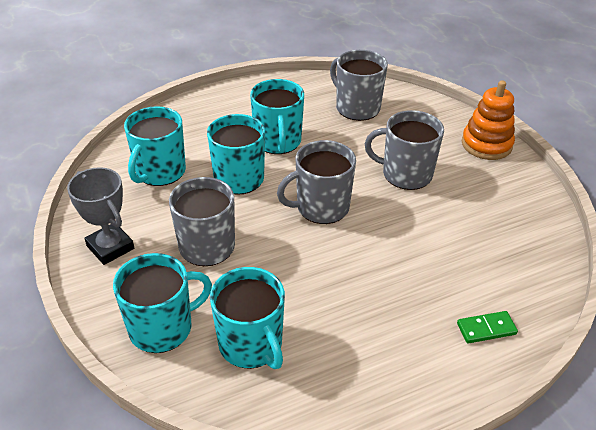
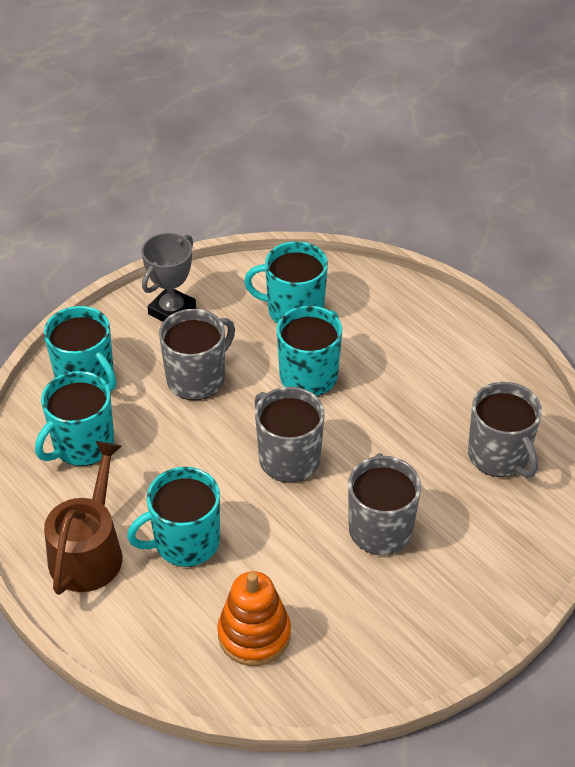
camera: 75 degrees right, 5 degrees up
(277, 141) = (390, 393): turquoise mug -> turquoise mug (185, 542)
(357, 108) = (499, 456): grey mug -> grey mug turned 120 degrees clockwise
(386, 359) = (89, 550): none -> brown watering can
(486, 144) = (483, 610): orange stacking toy -> orange stacking toy (254, 634)
(486, 329) = (149, 632): green domino -> none

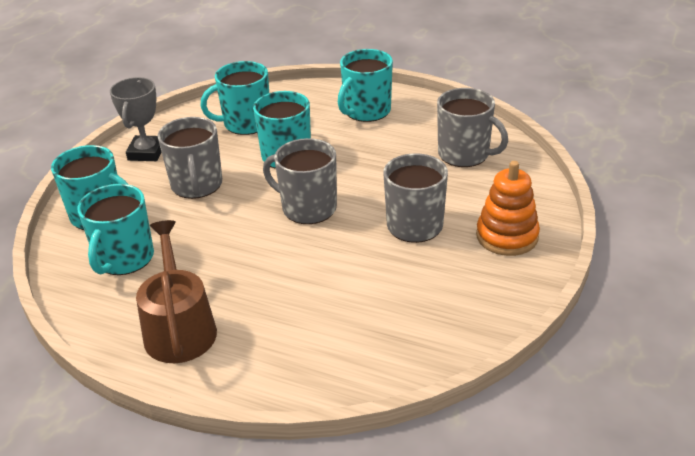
camera: 25 degrees left, 10 degrees down
(185, 542) = (262, 290): turquoise mug -> turquoise mug (366, 111)
(197, 378) = (196, 185): grey mug -> grey mug turned 150 degrees clockwise
(254, 634) = (367, 329): orange stacking toy -> orange stacking toy (507, 236)

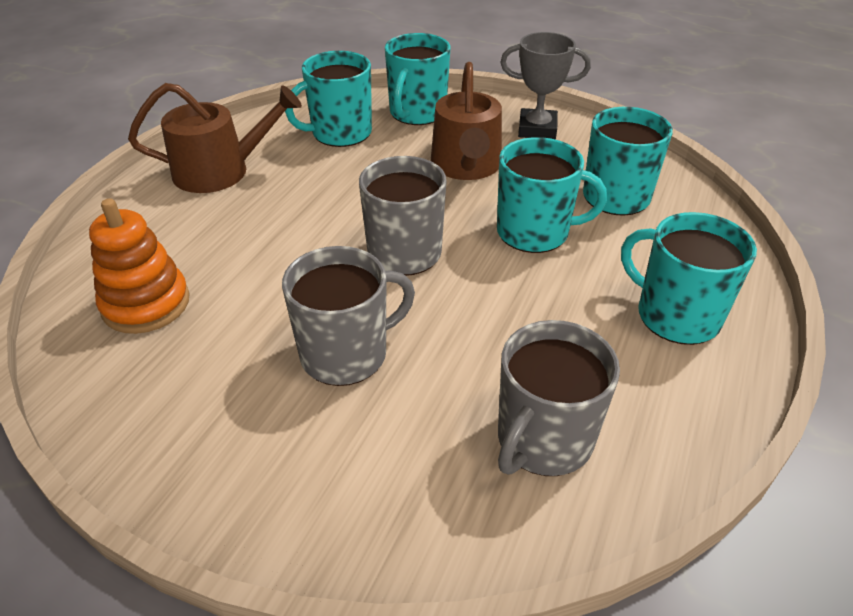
camera: 90 degrees right, 5 degrees up
(124, 258) = (340, 133): turquoise mug -> turquoise mug turned 45 degrees counterclockwise
(196, 185) = (466, 166): grey mug -> brown watering can
(507, 236) = (287, 470): orange stacking toy -> orange stacking toy (146, 304)

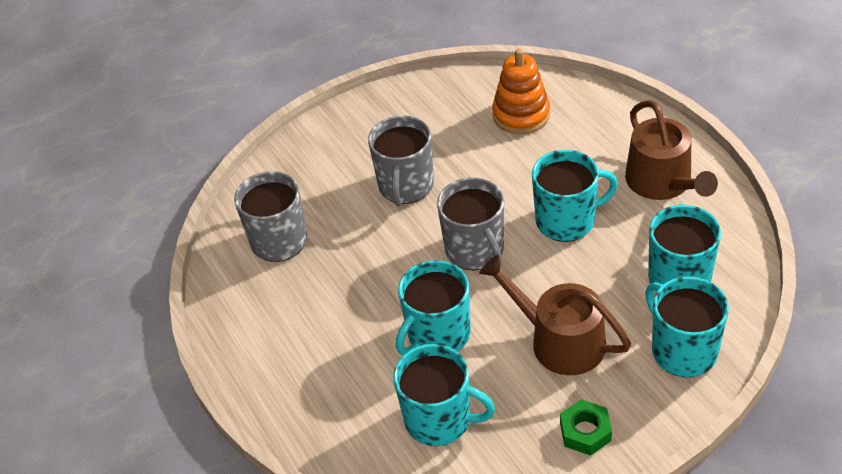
camera: 130 degrees right, 5 degrees up
(221, 171) = (663, 182): brown watering can -> brown watering can turned 45 degrees counterclockwise
(537, 129) = (585, 432): grey trophy -> green nut
(676, 315) = (296, 360): turquoise mug -> turquoise mug (567, 220)

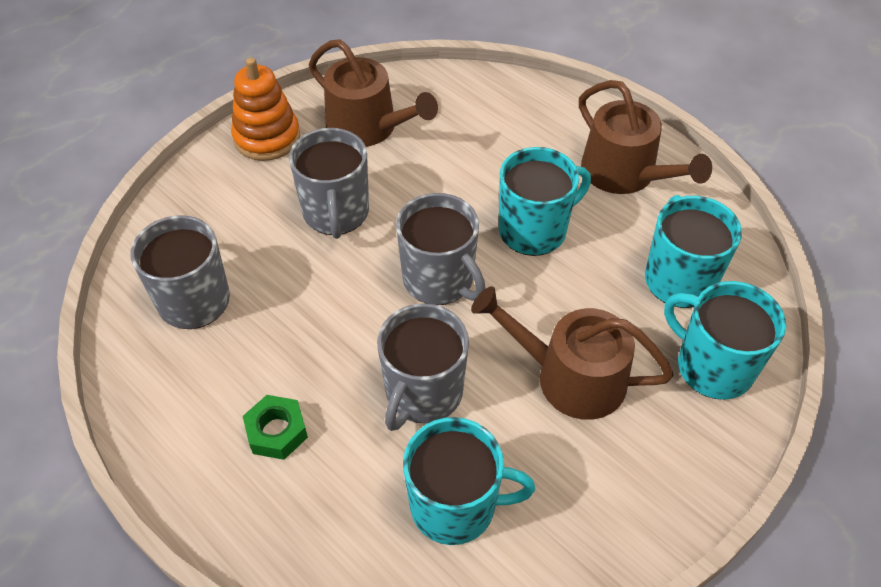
camera: 20 degrees left, 5 degrees up
(437, 335) = (423, 393): turquoise mug -> grey mug
(451, 117) = (368, 127): none -> brown watering can
(521, 115) = (447, 116): orange stacking toy -> orange stacking toy (267, 138)
(585, 432) = (636, 489): green nut -> green nut (277, 432)

